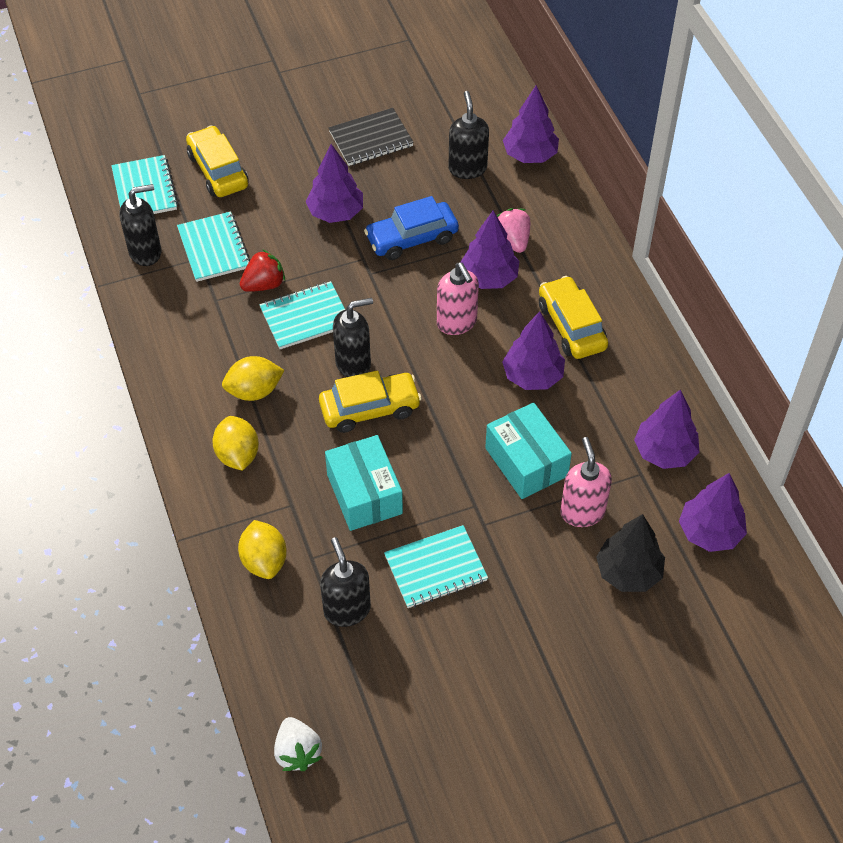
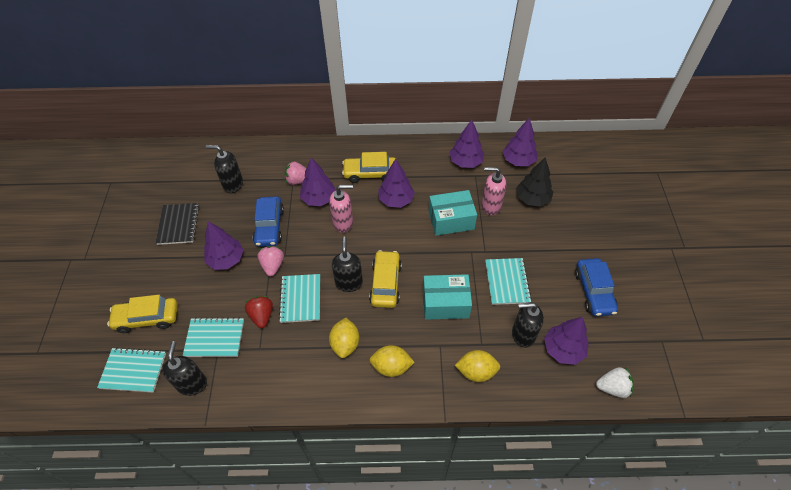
camera: 70 degrees left, 0 degrees up
(347, 267) = (273, 265): none -> pink strawberry
(467, 701) = (594, 291): none -> blue car
(530, 155) = (241, 154): purple tree -> purple tree (563, 349)

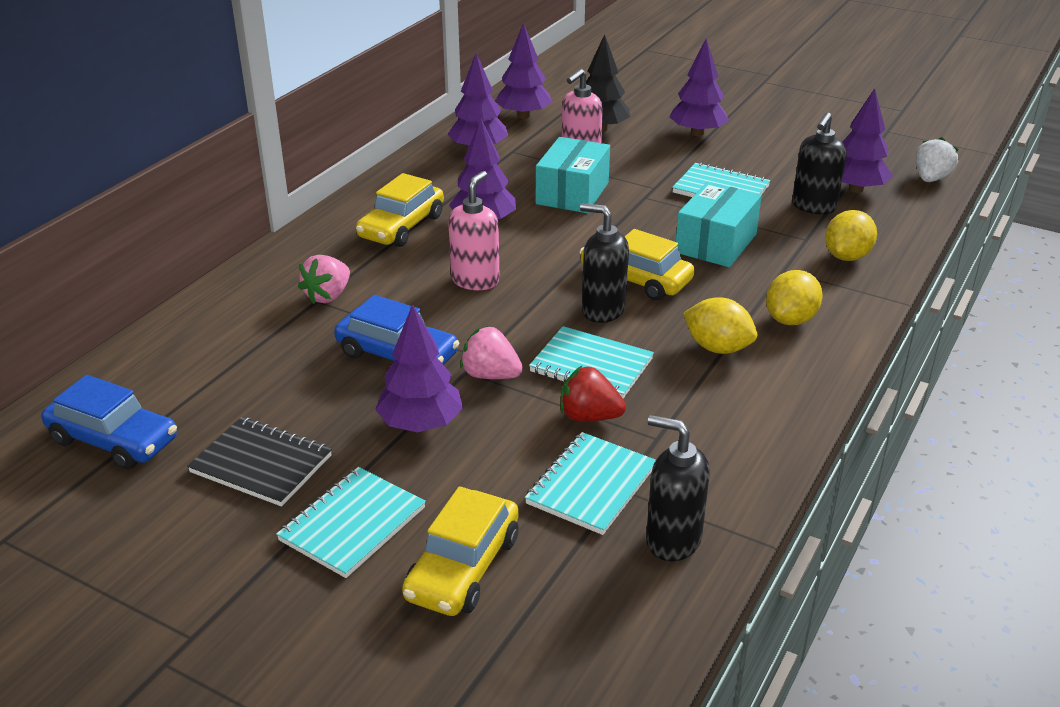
camera: 60 degrees left, 20 degrees down
(133, 370) = (579, 618): turquoise notebook -> turquoise notebook (352, 524)
(233, 184) = (243, 369): black soap dispenser -> none
(319, 199) = (396, 288): purple tree -> purple tree (697, 133)
(594, 291) = (786, 142): blue car -> blue car (113, 440)

